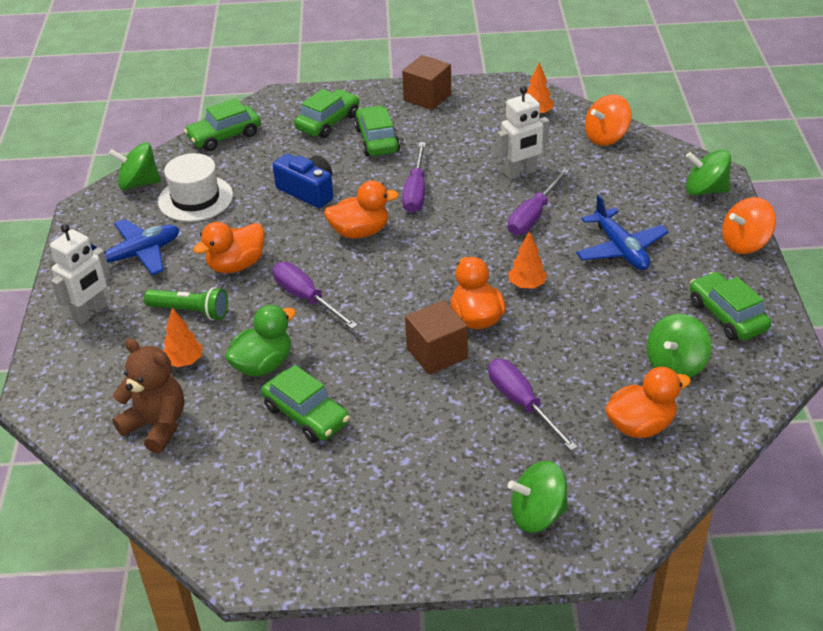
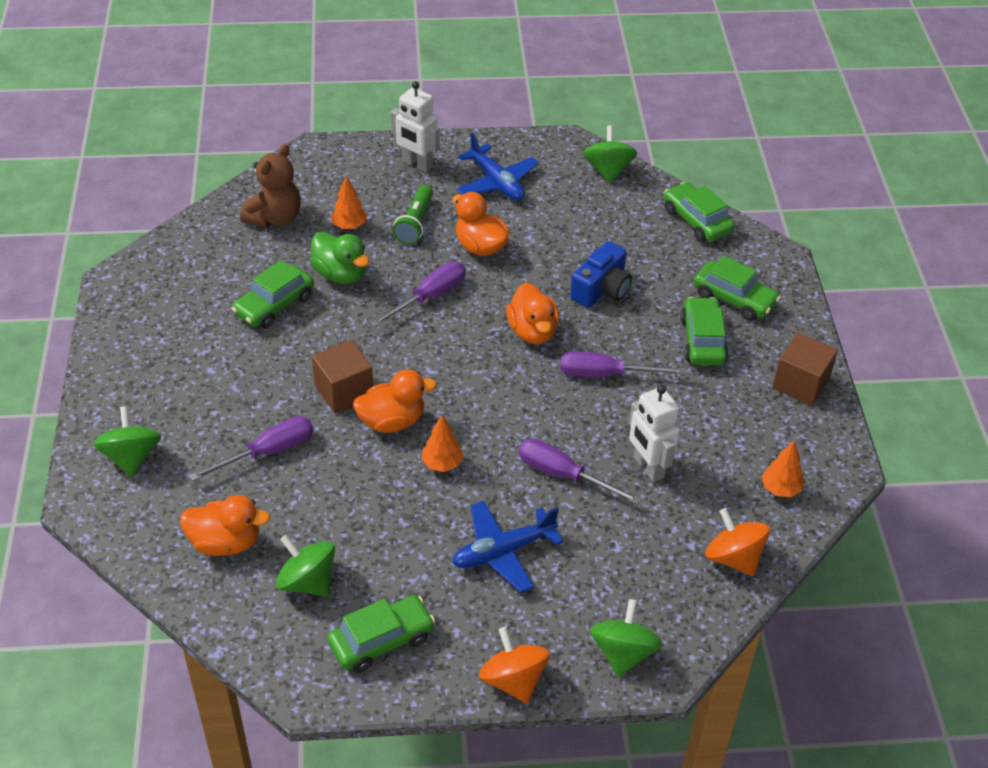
camera: 85 degrees right, 5 degrees up
(195, 198) = (585, 210): white hat -> none
(377, 140) = (702, 340): green car -> green car turned 75 degrees counterclockwise
(640, 425) = (226, 542): orange duck -> orange duck turned 60 degrees counterclockwise

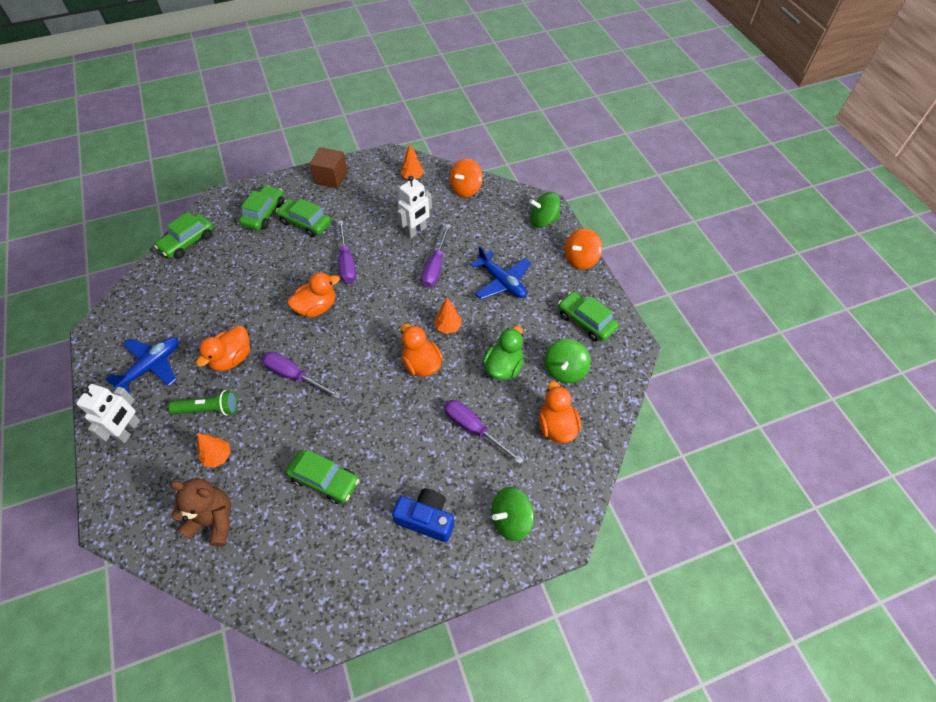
camera: 105 degrees left, 10 degrees up
(340, 274) = (279, 444): green duck -> green duck (503, 367)
(344, 391) = (403, 401): brown cube -> none
(601, 289) = (267, 279): blue camera -> blue camera (426, 519)
(608, 170) = (132, 300): green spinning top -> none
(702, 340) = (305, 223): green car -> green car turned 45 degrees clockwise

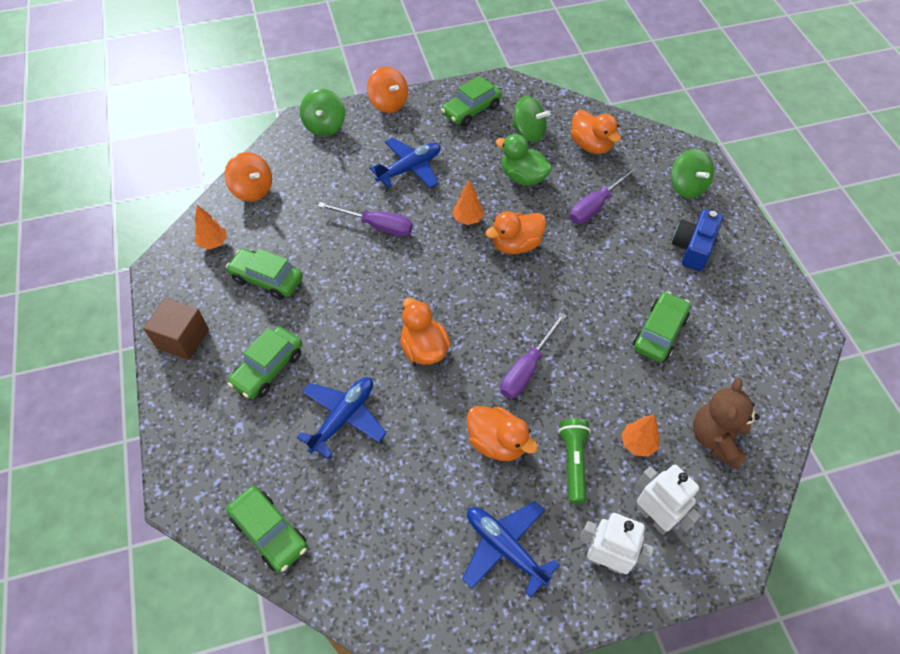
camera: 85 degrees left, 0 degrees up
(263, 267) = (343, 418): none -> blue plane
(264, 214) = (235, 425): green car -> green car (267, 279)
(347, 263) = (354, 317): purple screwdriver -> none
(416, 231) = (314, 242): white robot -> white robot (654, 517)
(556, 426) = (591, 145): orange duck -> orange duck turned 120 degrees counterclockwise

